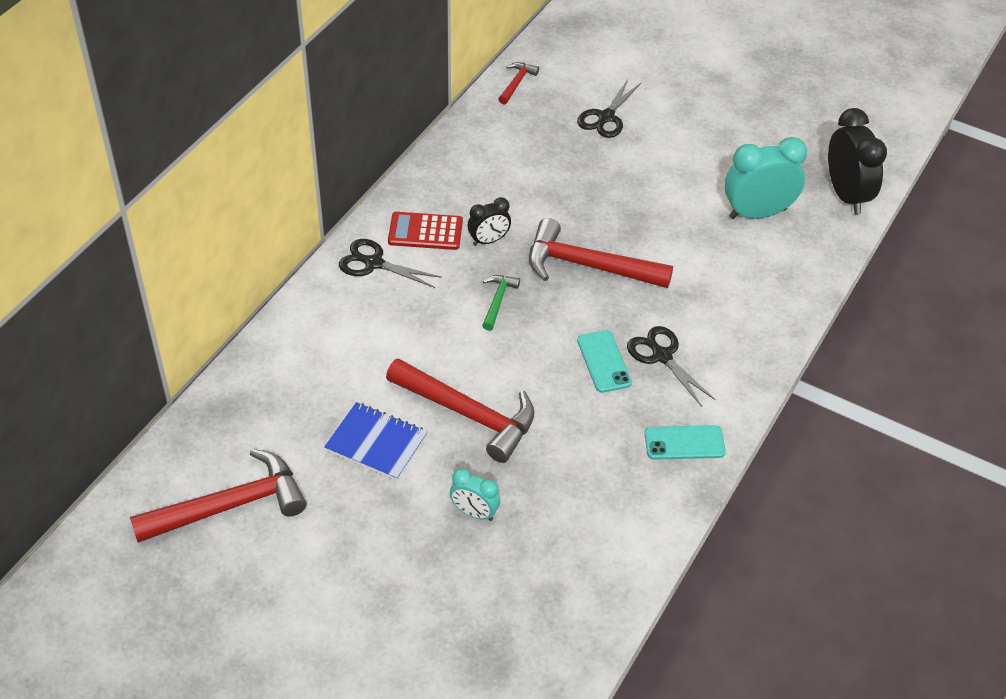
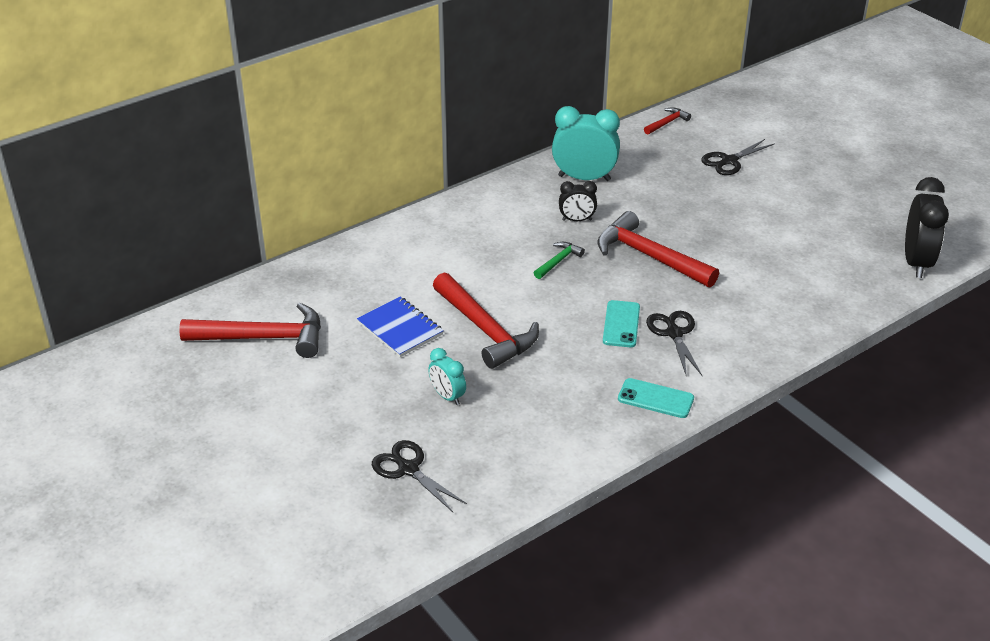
camera: 25 degrees right, 10 degrees down
(373, 263) = (474, 213): black scissors -> black scissors (408, 469)
(425, 232) = (529, 202): red calculator -> none
(757, 213) = (824, 256): turquoise clock -> turquoise clock (584, 178)

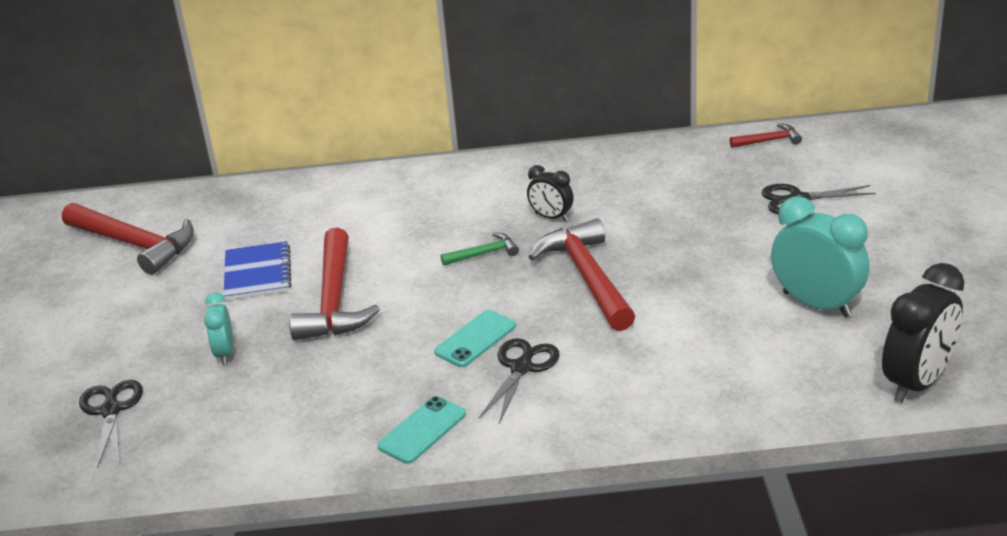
camera: 35 degrees right, 5 degrees down
(584, 178) = (608, 176): turquoise clock -> turquoise clock (816, 304)
(655, 398) = (422, 430): turquoise phone -> turquoise phone turned 75 degrees clockwise

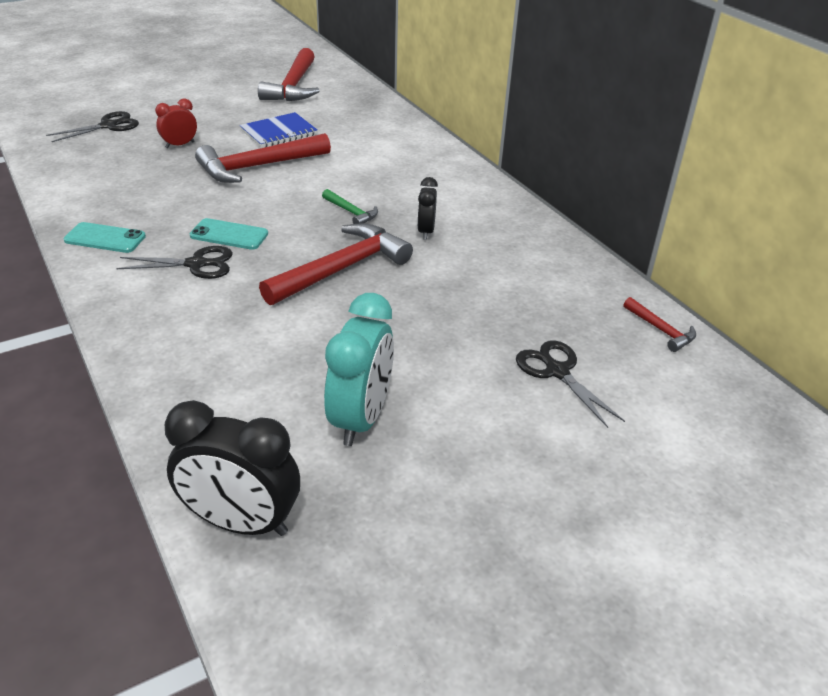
camera: 60 degrees right, 5 degrees up
(225, 353) = (180, 145): turquoise clock -> red clock

